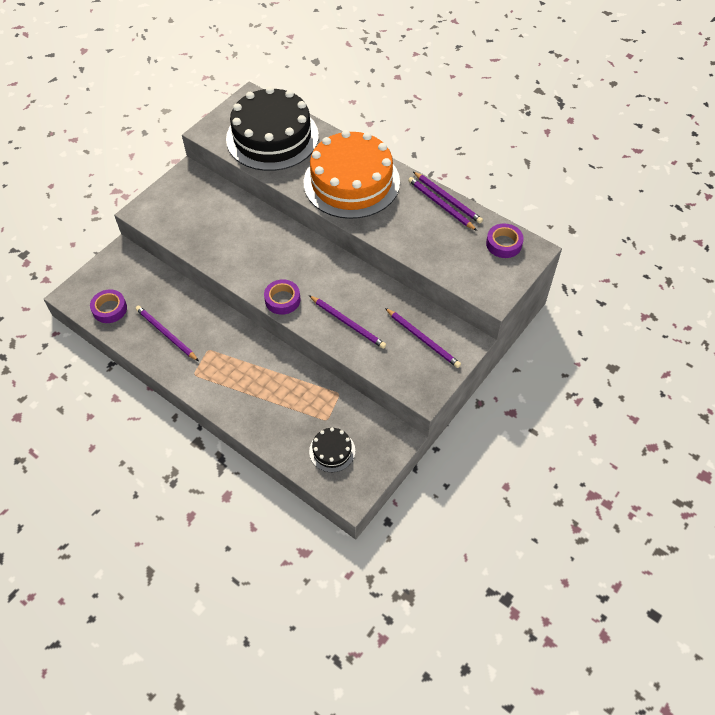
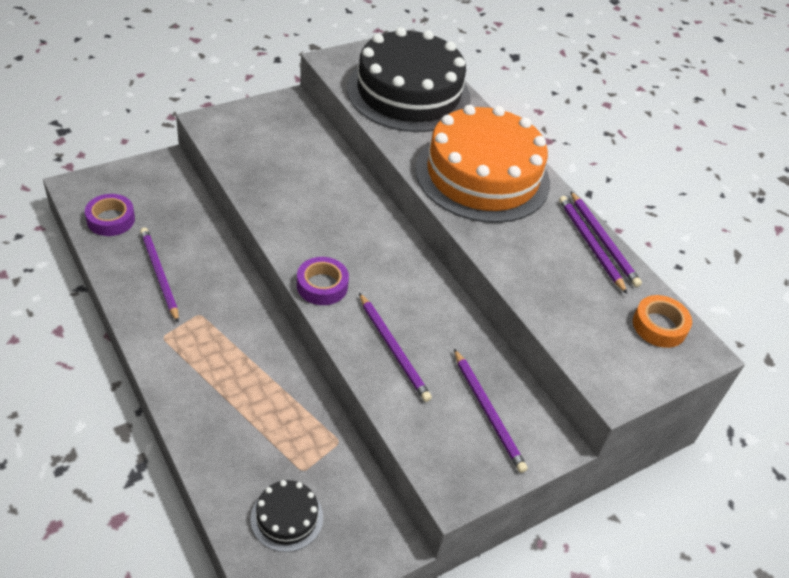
camera: 15 degrees right, 10 degrees down
(503, 244) = (659, 326): purple tape -> orange tape

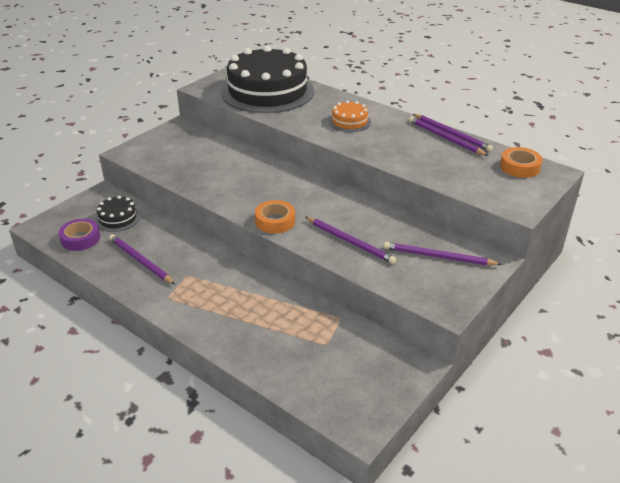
camera: 15 degrees left, 10 degrees down
(287, 518) = (334, 376): black cake -> black cake (118, 218)
(322, 286) = (275, 221): purple tape -> orange tape
(482, 175) = (349, 121): orange cake -> orange cake, size x0.42
(488, 412) = (438, 257): purple pencil -> purple pencil turned 150 degrees clockwise

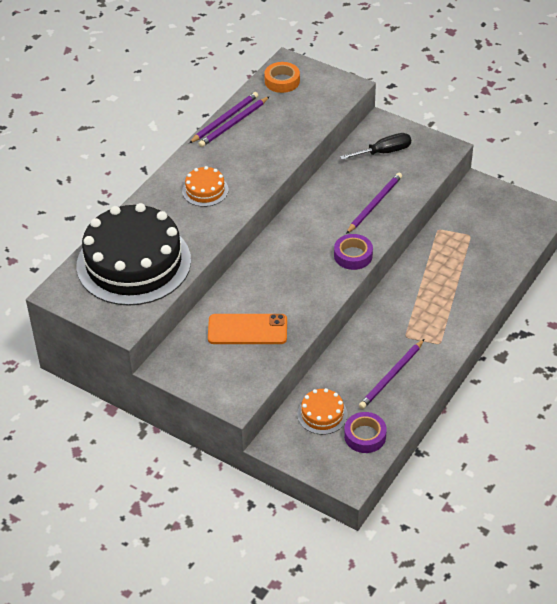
camera: 95 degrees left, 10 degrees up
(118, 218) = (322, 414): black cake -> orange cake
(201, 161) = (247, 330): none -> orange phone
(275, 221) = (353, 255): orange tape -> purple tape
(438, 257) = (384, 152): purple pencil -> black screwdriver

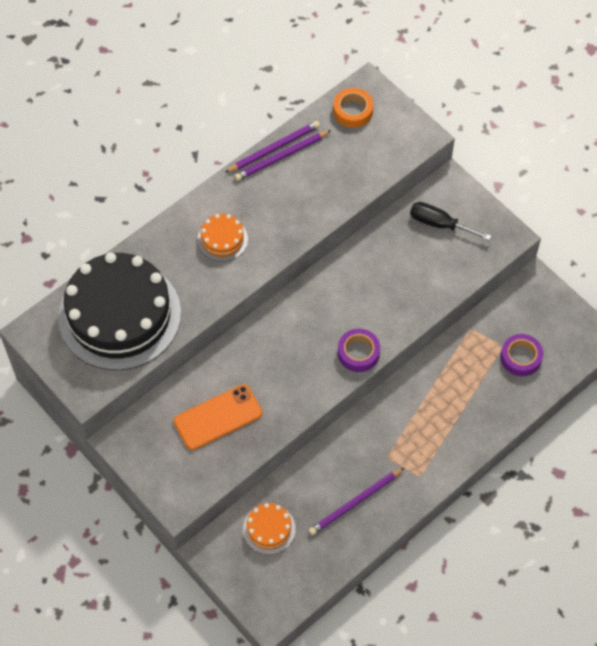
camera: 15 degrees right, 15 degrees up
(247, 330) = (218, 417): orange phone -> orange phone turned 45 degrees counterclockwise
(365, 436) = (303, 567): purple tape -> purple tape (521, 357)
(374, 204) = (404, 291): purple pencil -> none
(384, 152) = (439, 224): black screwdriver -> black screwdriver turned 150 degrees counterclockwise

